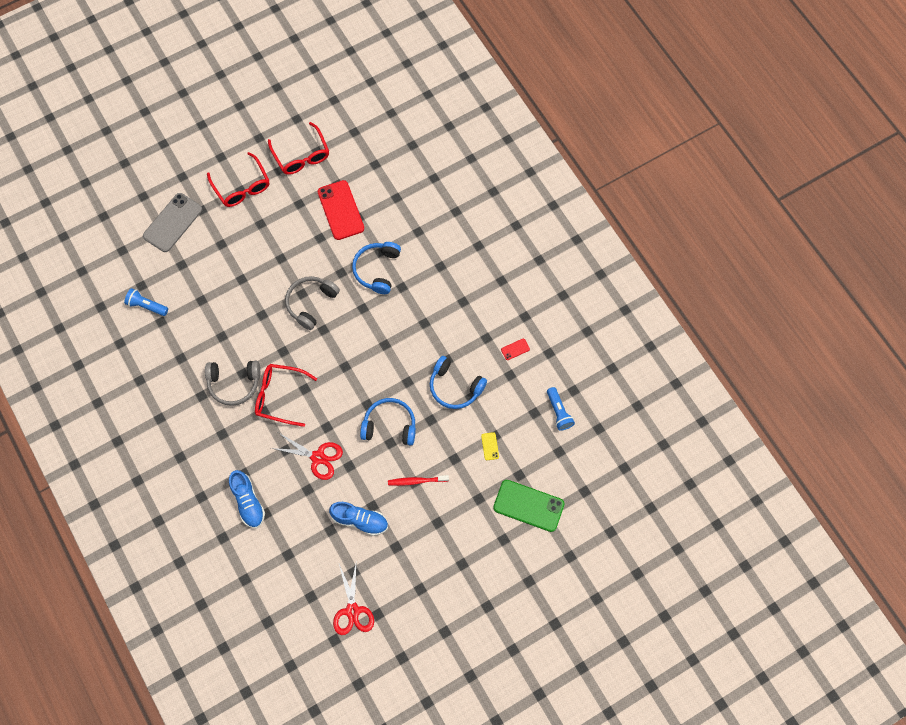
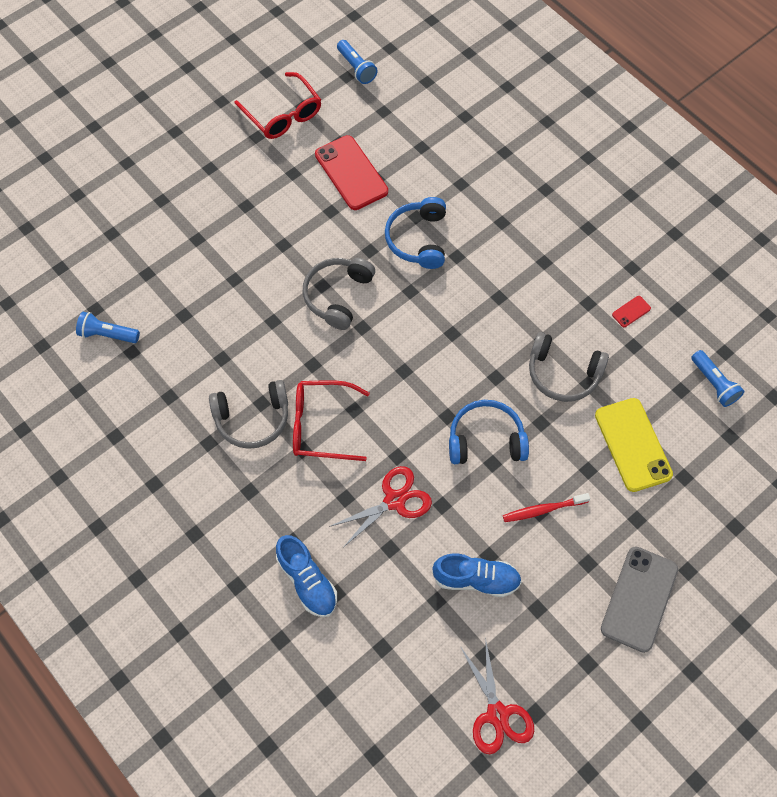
camera: 10 degrees left, 5 degrees down
(173, 222) = (125, 222): grey phone -> grey phone (639, 599)
(242, 186) = (211, 163): red glasses -> none
(318, 457) = (394, 500): red scissors -> red scissors turned 45 degrees counterclockwise
(363, 126) = (356, 68): none -> blue flashlight
(455, 387) = (563, 373): blue headphones -> grey headphones
(490, 446) = (633, 444): yellow phone -> yellow phone, size x2.36
(528, 505) = (709, 517): green phone -> none

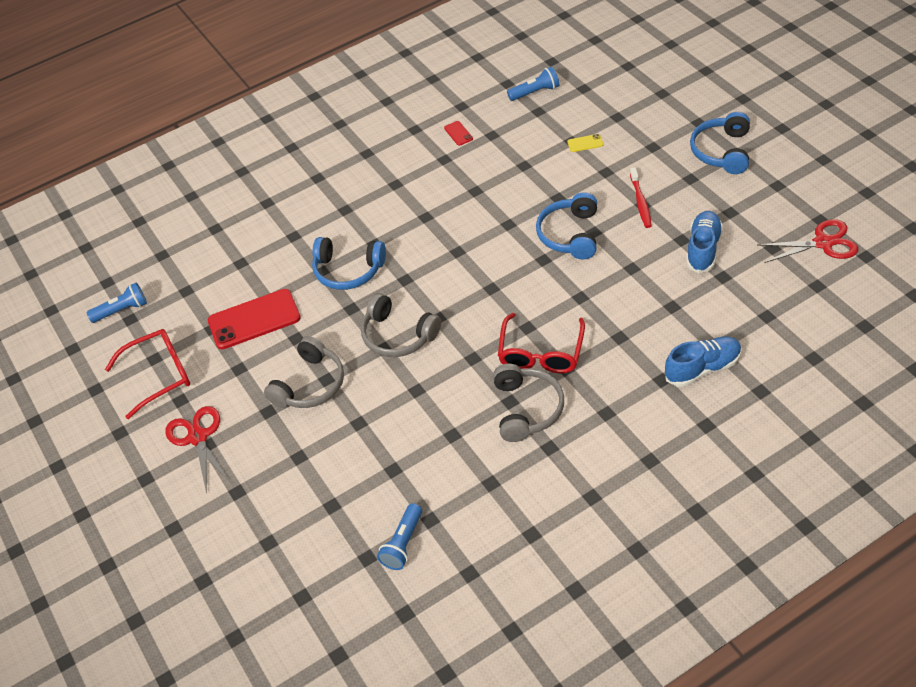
camera: 75 degrees left, 15 degrees down
(394, 500) = (625, 301): red scissors -> red scissors (198, 437)
(563, 373) = (511, 180): grey headphones -> grey headphones (310, 385)
(633, 444) = (585, 143): yellow phone -> yellow phone, size x0.42
(639, 599) = (722, 151): grey phone -> blue headphones

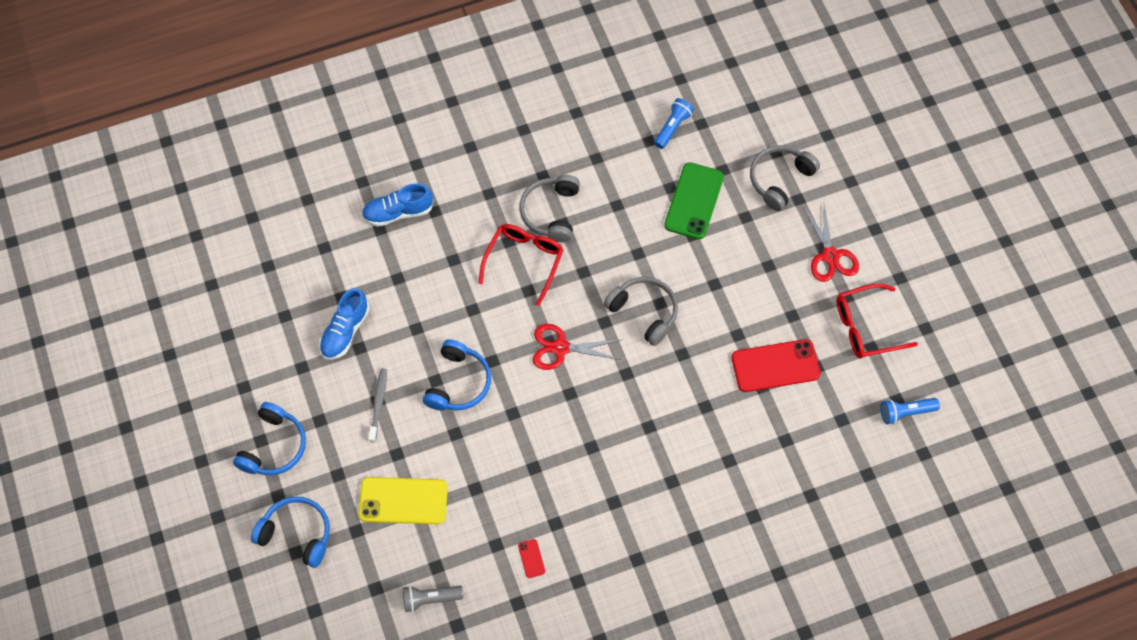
camera: 175 degrees left, 15 degrees up
(310, 385) = (729, 282): grey headphones -> grey headphones (780, 180)
(348, 271) = (679, 399): blue headphones -> blue headphones (296, 534)
(362, 460) = (694, 201): none -> green phone
(535, 92) = (430, 599): blue flashlight -> grey flashlight
(585, 143) = (403, 501): yellow phone -> yellow phone, size x2.36
(640, 202) = (378, 404): red toothbrush -> grey toothbrush
(823, 243) = (239, 308): red scissors -> red scissors (560, 348)

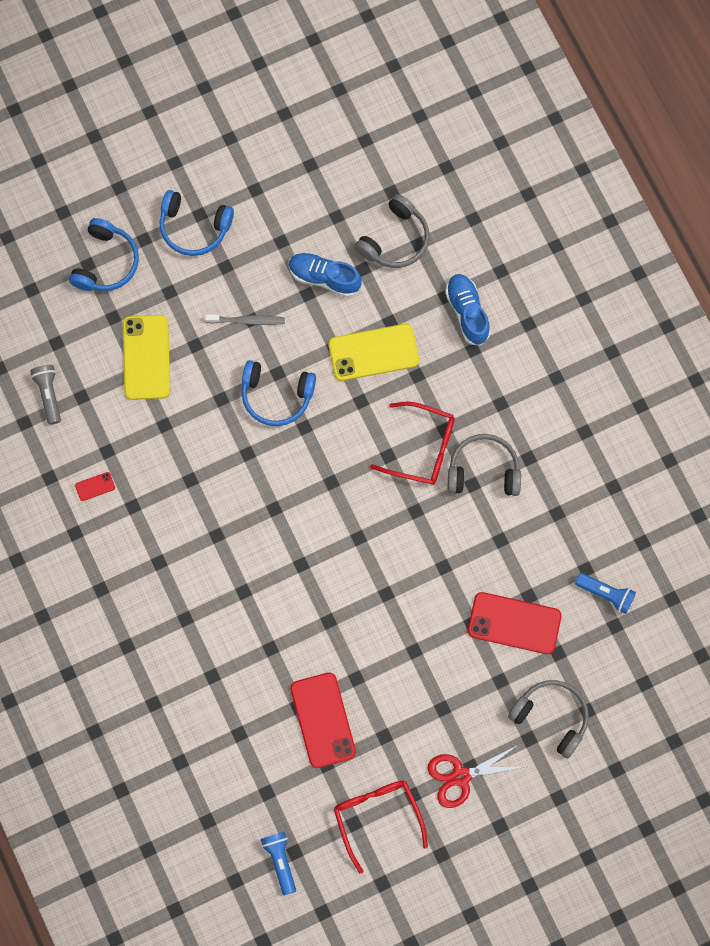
camera: 85 degrees right, 10 degrees up
(426, 294) = (373, 352): none -> yellow phone
(560, 348) = (324, 495): red scissors -> none
(644, 312) = (373, 578): grey headphones -> grey headphones (395, 239)
(694, 201) = (514, 623): green phone -> red phone

